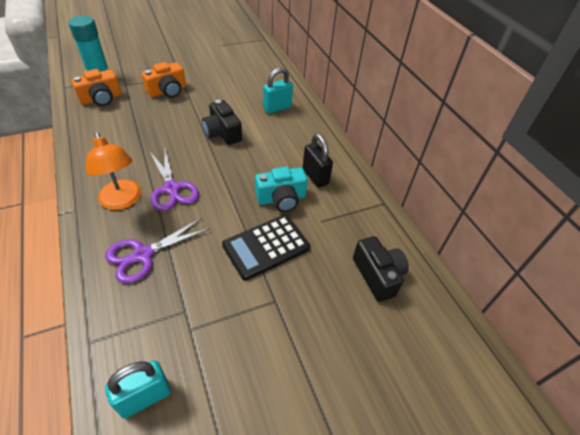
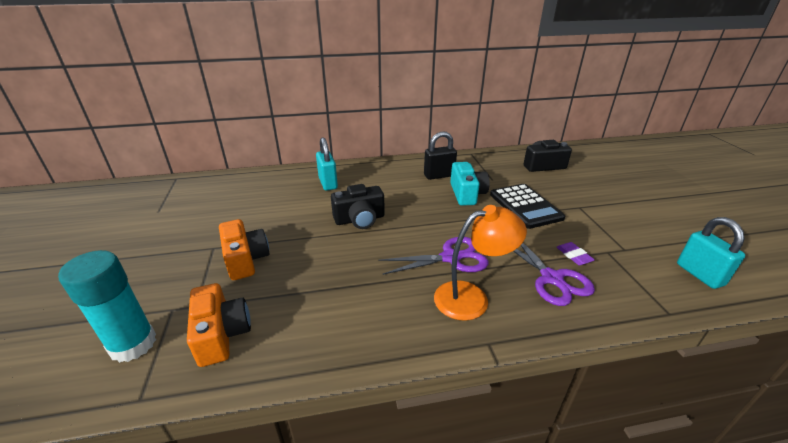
camera: 75 degrees left, 15 degrees down
(177, 278) = (574, 256): none -> purple eraser

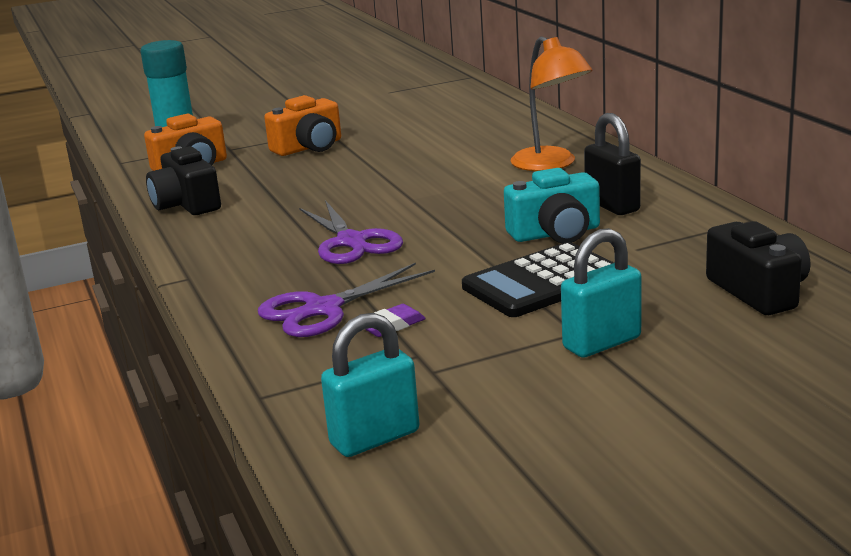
camera: 80 degrees right, 10 degrees down
(328, 183) = (518, 144): turquoise padlock -> turquoise padlock (602, 343)
(360, 219) = (424, 179): black camera -> black camera (186, 204)
(471, 297) = (267, 262): orange lamp -> orange lamp (551, 164)

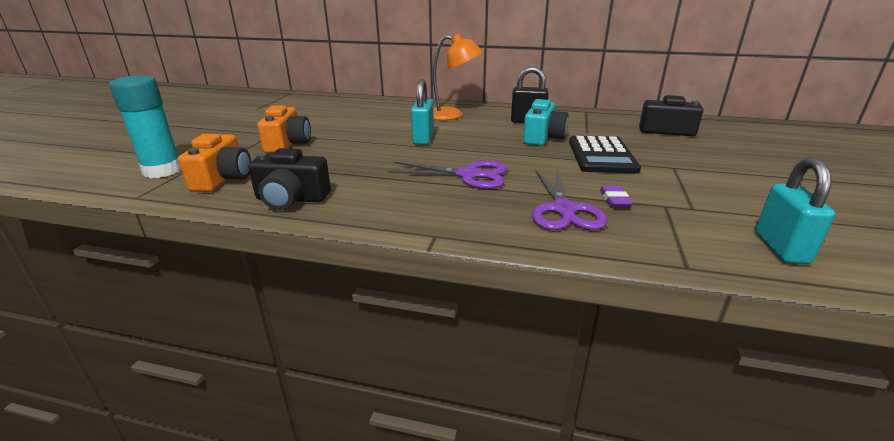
camera: 55 degrees left, 5 degrees up
(602, 343) = (693, 166): turquoise padlock -> turquoise padlock (423, 139)

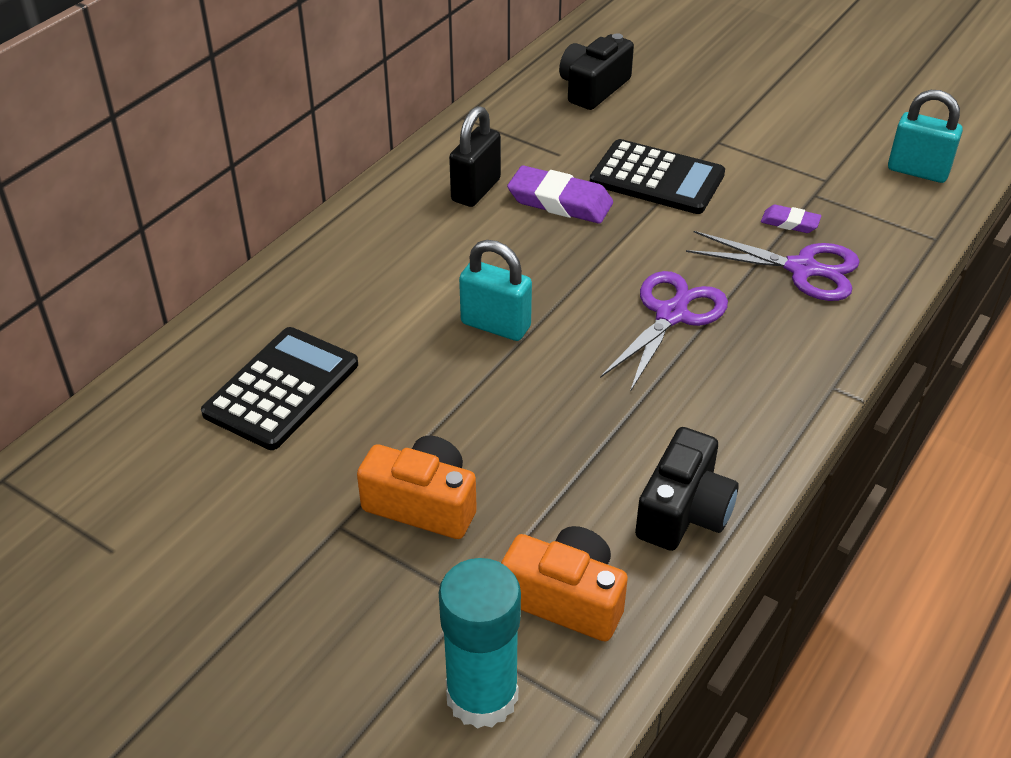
camera: 70 degrees left, 15 degrees up
(353, 114) = (282, 389): none -> black calculator
(452, 115) = (383, 261): orange lamp -> none
(543, 137) = (560, 201): turquoise camera -> purple eraser

